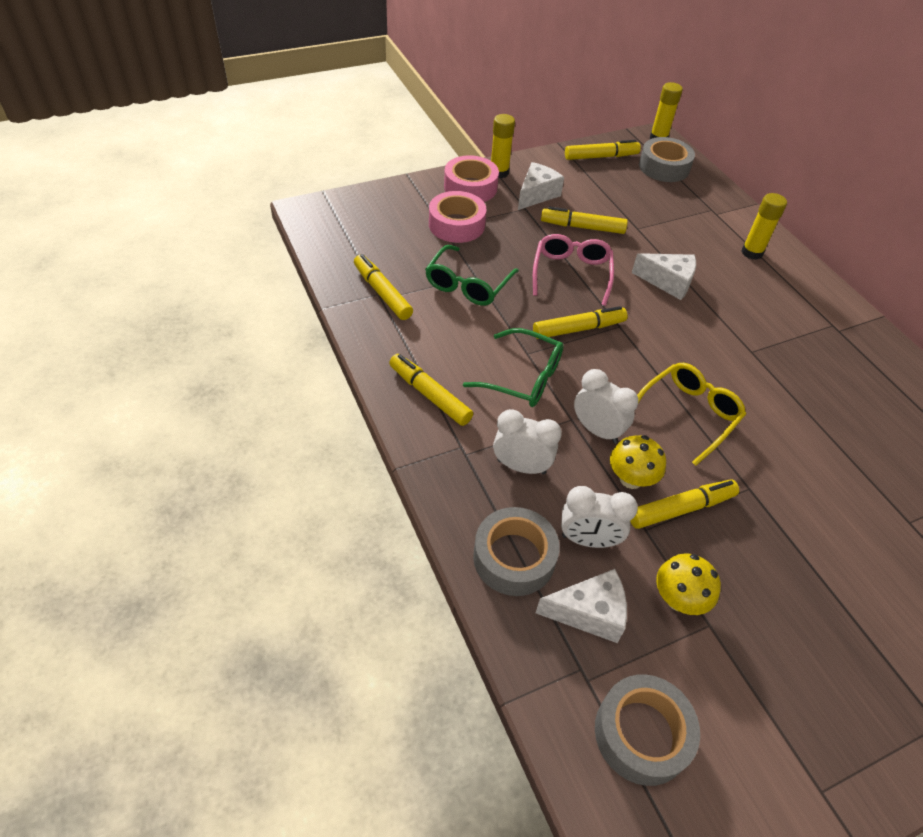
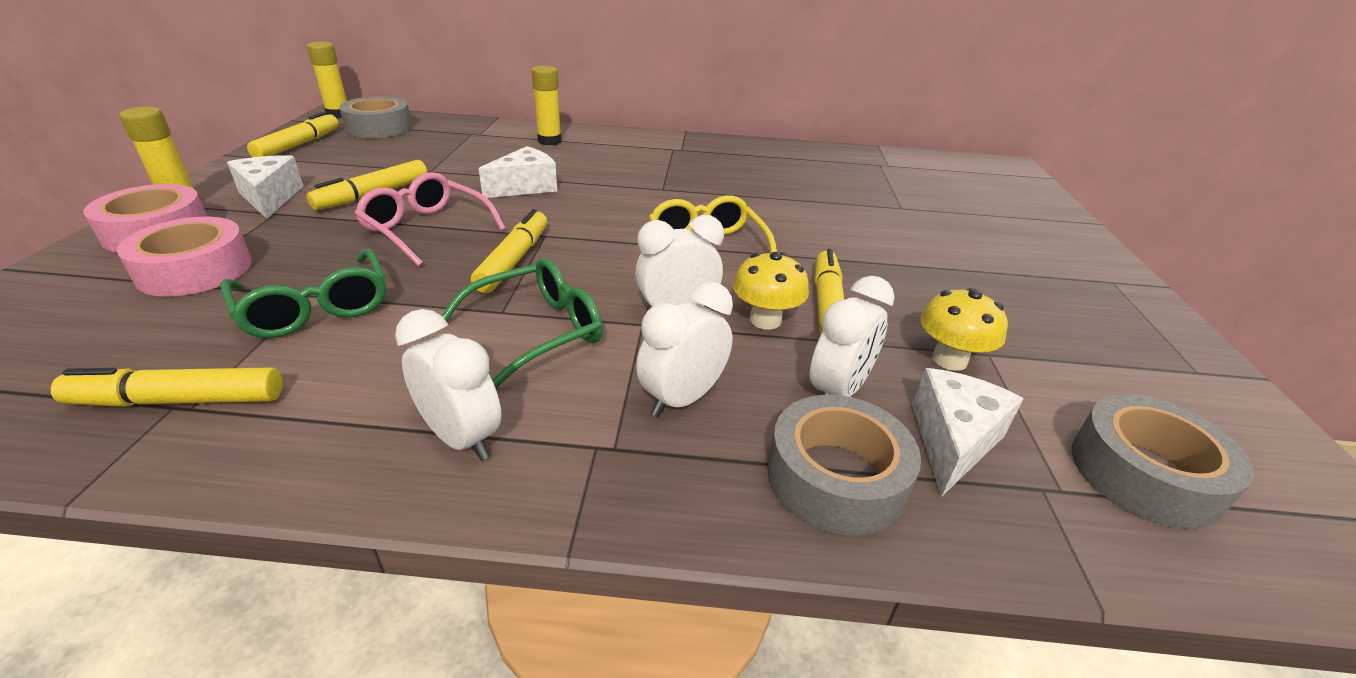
camera: 60 degrees left, 15 degrees down
(430, 395) = (461, 438): yellow marker -> white clock

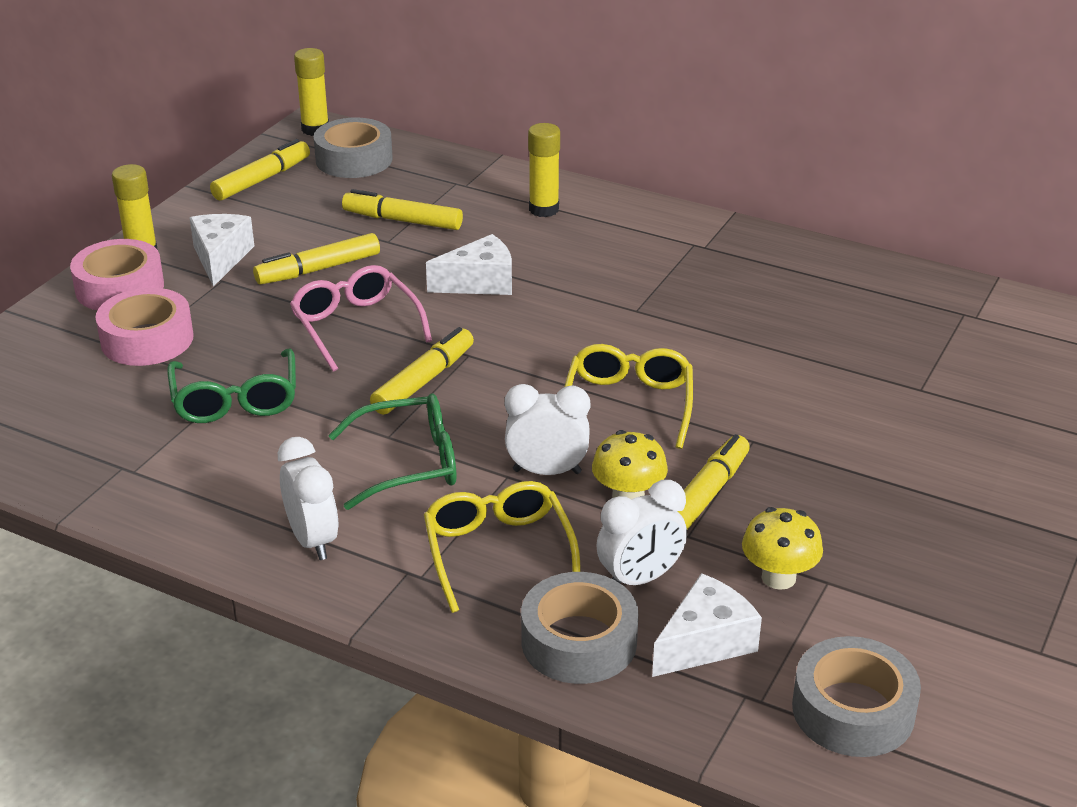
camera: 25 degrees right, 0 degrees up
(179, 400) = (127, 463): yellow marker -> yellow marker (402, 220)
(682, 399) = (498, 552): white clock -> yellow glasses

